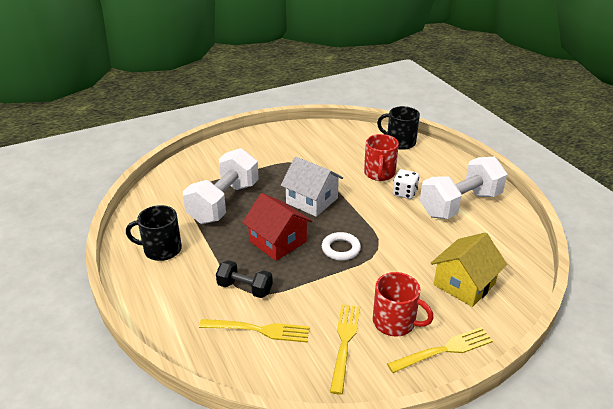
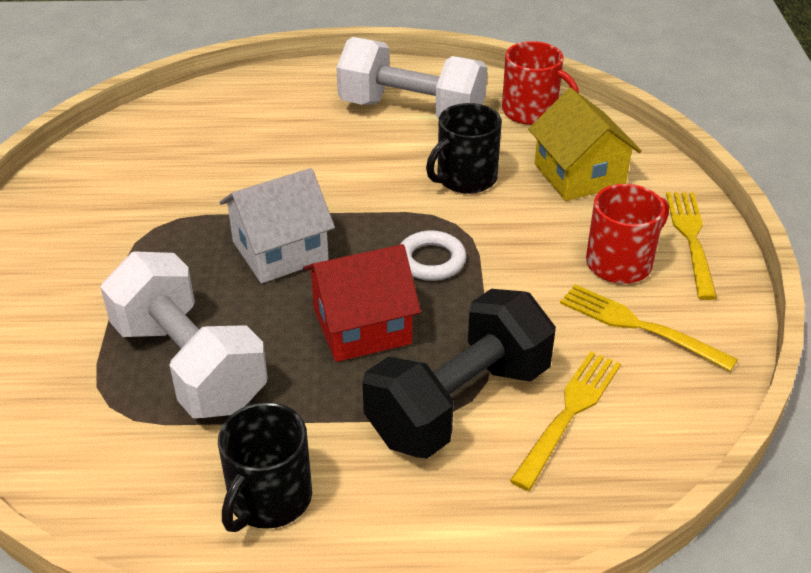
camera: 65 degrees left, 5 degrees up
(245, 288) = (459, 403): black dumbbell -> black dumbbell, size x1.90
(379, 173) = (270, 154): red mug -> red mug (531, 111)
(400, 142) = (204, 104): black mug -> black mug (465, 178)
(404, 193) = (343, 149): white dice -> none
(460, 204) = (411, 112): white dumbbell -> white dumbbell turned 60 degrees counterclockwise

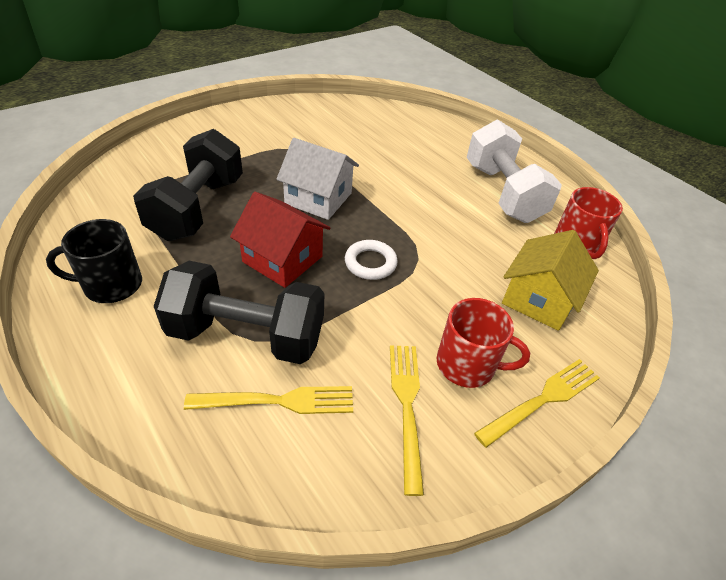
camera: 50 degrees right, 5 degrees up
(189, 365) = (197, 208): white dumbbell -> black dumbbell
(465, 178) = (467, 244): black mug -> none

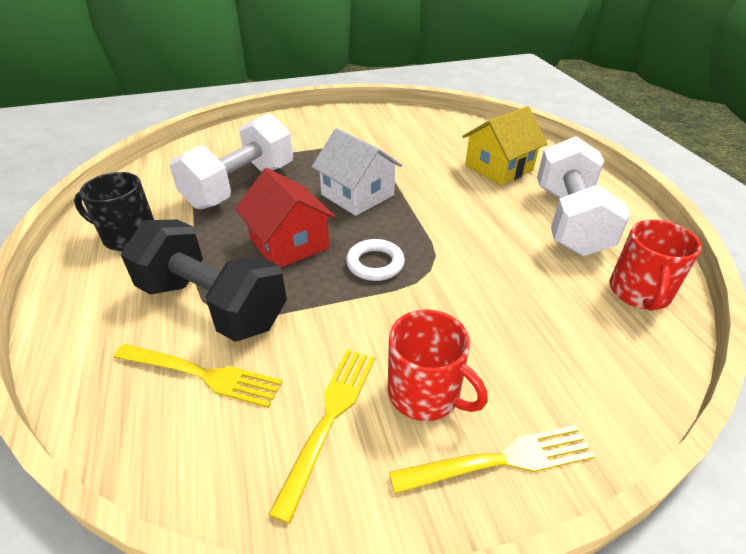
camera: 25 degrees right, 5 degrees down
(197, 208) = (240, 186): black dumbbell -> white dumbbell
(539, 299) = (556, 342): yellow house -> yellow house (499, 168)

